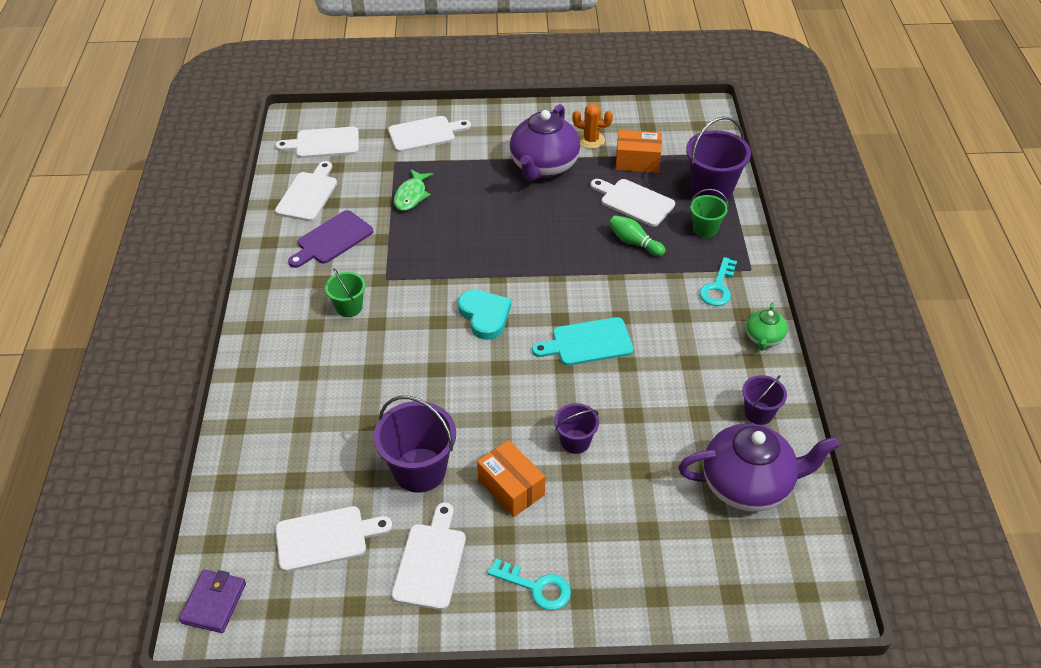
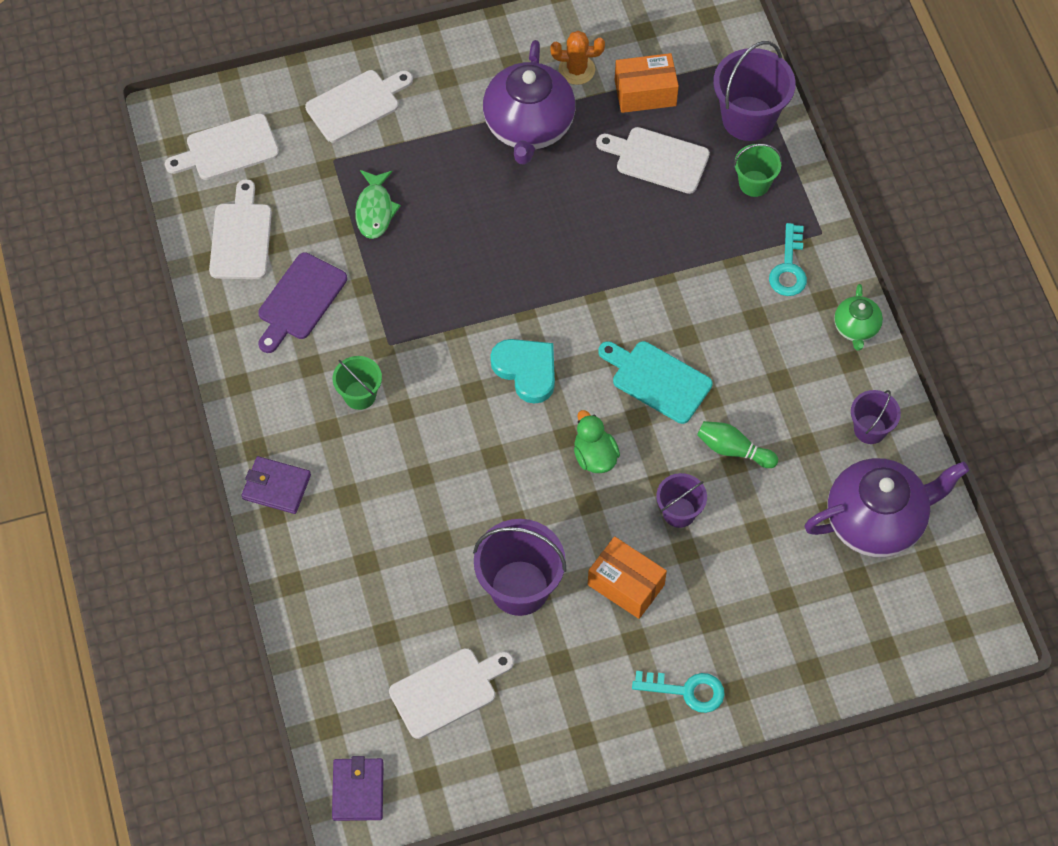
camera: 15 degrees left, 15 degrees up
(257, 356) = (276, 487): none -> purple wallet
(431, 561) = (568, 690): white cutting board -> none
(518, 386) = (594, 456): none -> green duck
(588, 342) = (657, 380): turquoise cutting board -> turquoise cutting board turned 60 degrees clockwise
(634, 242) = (674, 223): green bowling pin -> green bowling pin (733, 450)

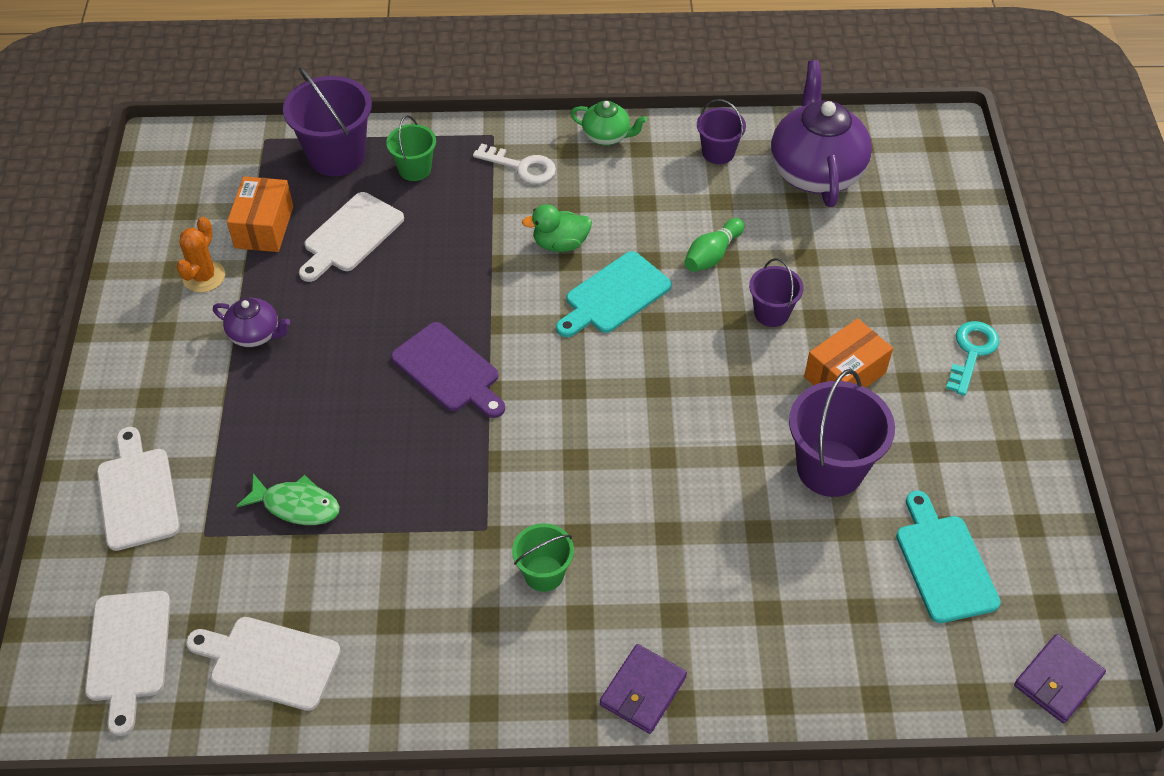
camera: 75 degrees left, 10 degrees down
(300, 300) = (389, 612): purple cutting board -> purple cutting board (449, 370)
(358, 790) = (1058, 680): purple wallet -> purple wallet turned 60 degrees counterclockwise
(447, 691) = (944, 563): white cutting board -> turquoise cutting board
(526, 370) = (565, 404): turquoise heart -> none
(528, 127) = (255, 334): purple teapot -> purple teapot, size x0.50
(594, 456) = (688, 367): green duck -> green duck (560, 244)
(789, 267) = (521, 167): turquoise key -> white key

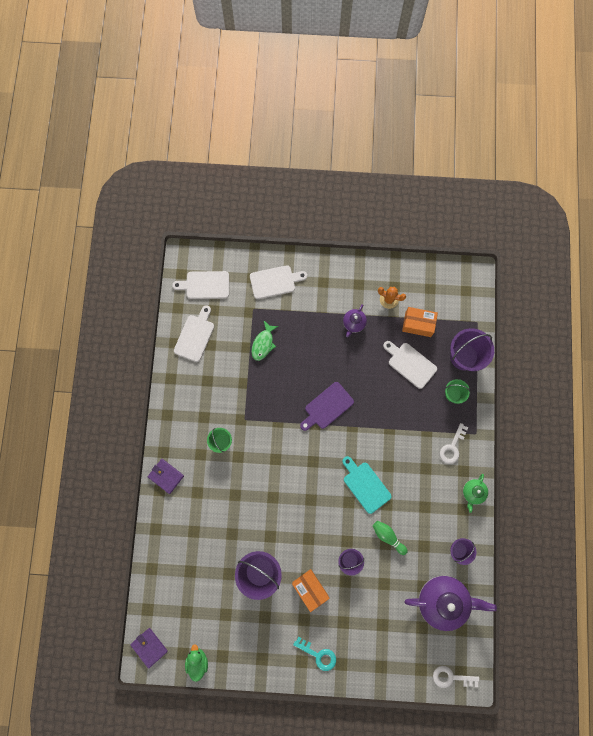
camera: 95 degrees right, 25 degrees up
(560, 244) = (399, 462): green duck -> green duck (197, 660)
(944, 563) = (207, 612): turquoise cutting board -> none
(948, 155) = (451, 677): none -> white key

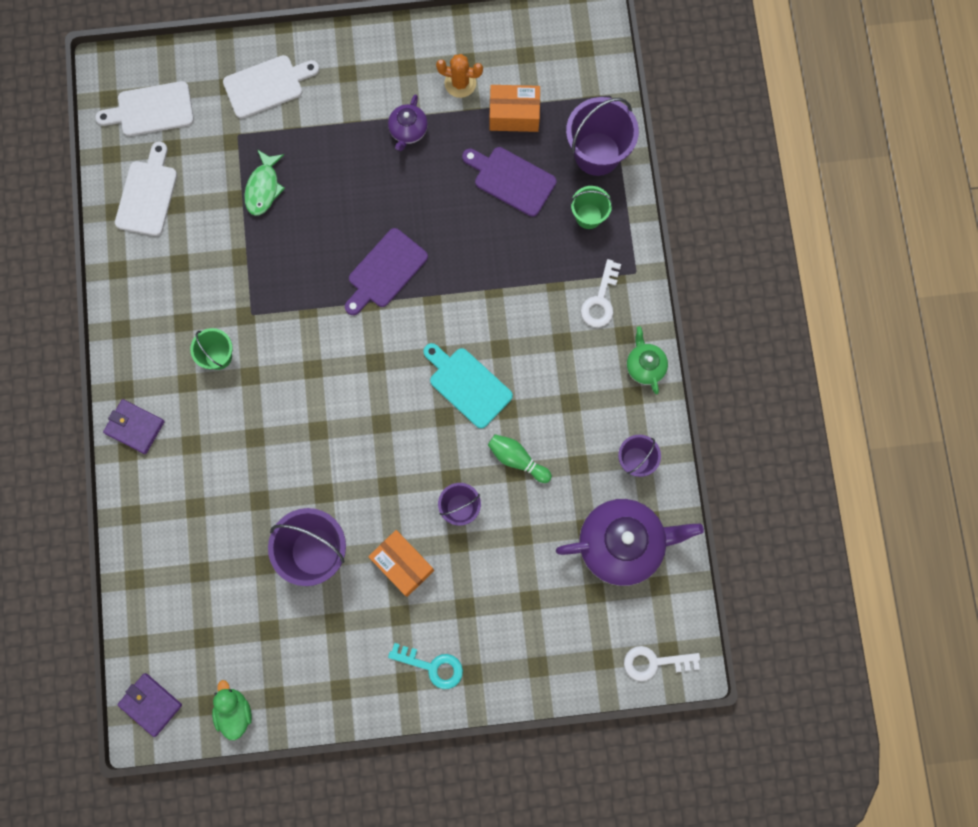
camera: 10 degrees left, 0 degrees up
(410, 364) = (511, 180): white cutting board -> purple cutting board
(472, 492) = (645, 366): green teapot -> green teapot turned 150 degrees clockwise

